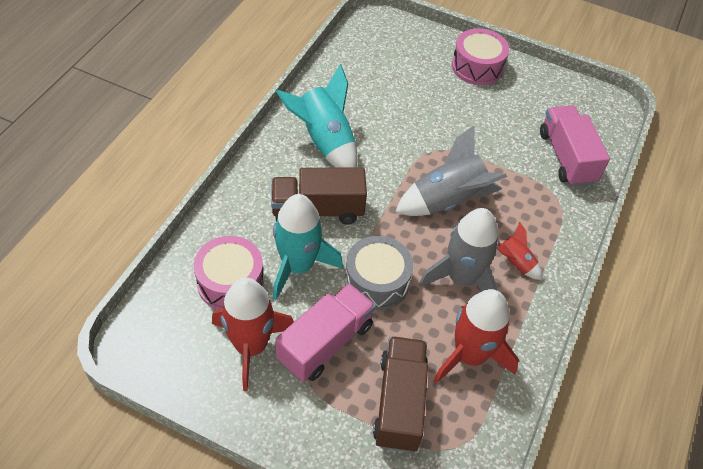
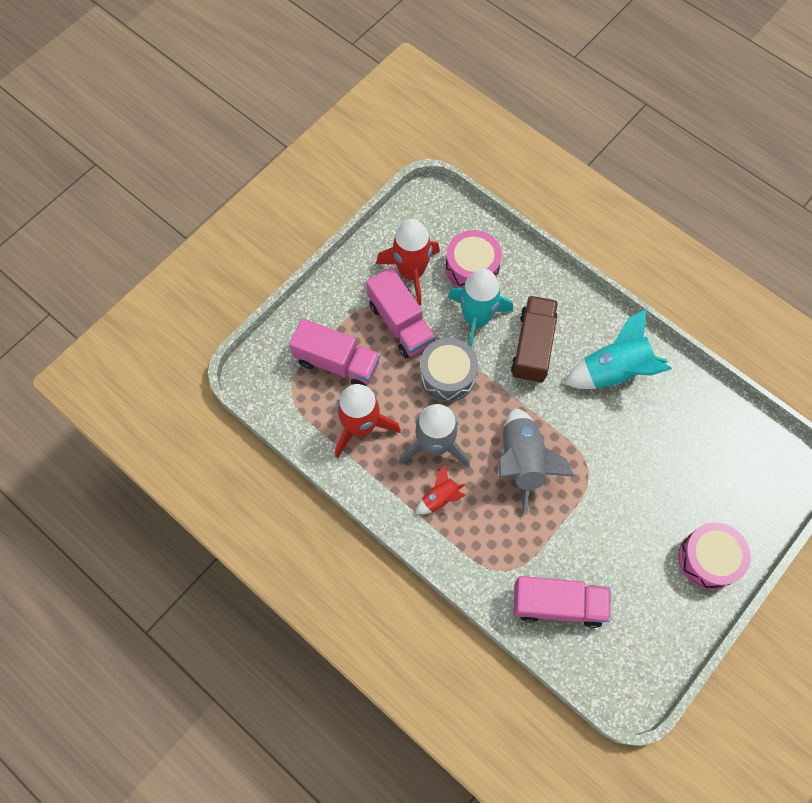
camera: 110 degrees right, 15 degrees up
(399, 402) = (337, 362): brown truck -> pink truck

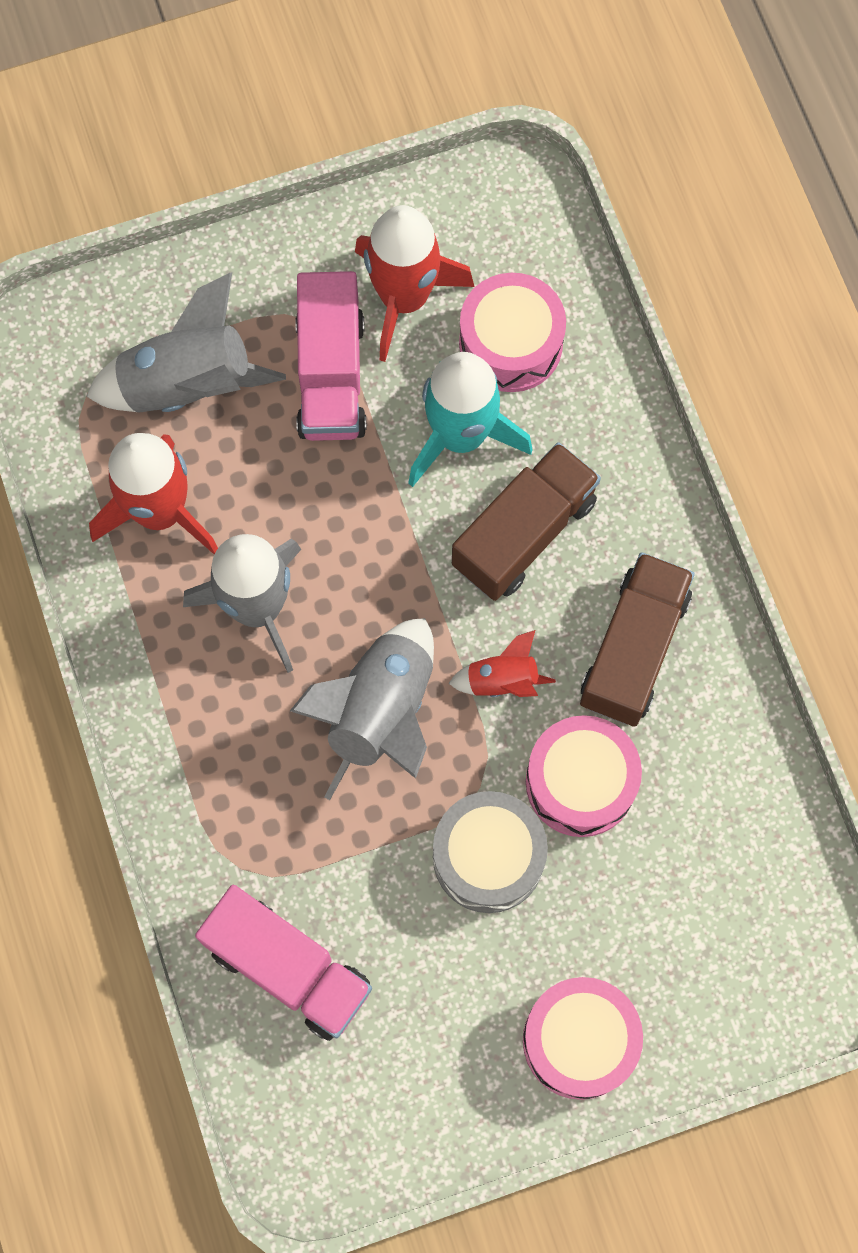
camera: 30 degrees right, 5 degrees up
(337, 362) = (188, 385): pink truck -> grey rocket
(440, 498) = (212, 695): red rocket -> red rocket (502, 680)
(447, 375) = (352, 504): grey drum -> grey drum (488, 857)
(614, 371) = (633, 649): turquoise rocket -> brown truck
(630, 442) = (580, 782): none -> pink drum

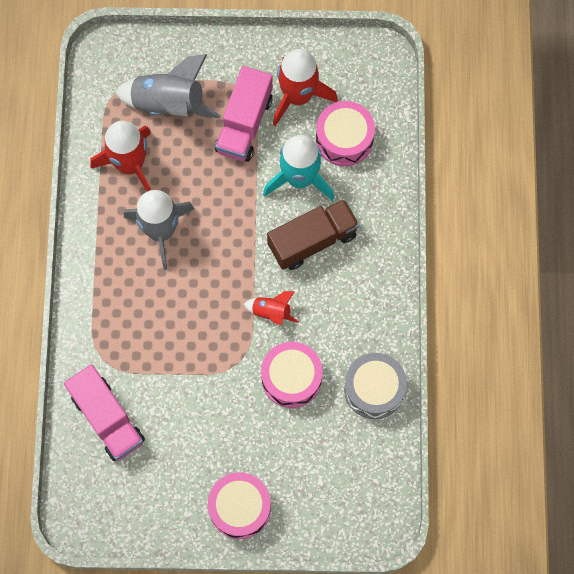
camera: 20 degrees right, 0 degrees up
(381, 713) = (203, 307): grey rocket -> none
(488, 857) = (229, 399): grey drum -> grey drum (374, 389)
(633, 649) = (345, 320): brown truck -> none

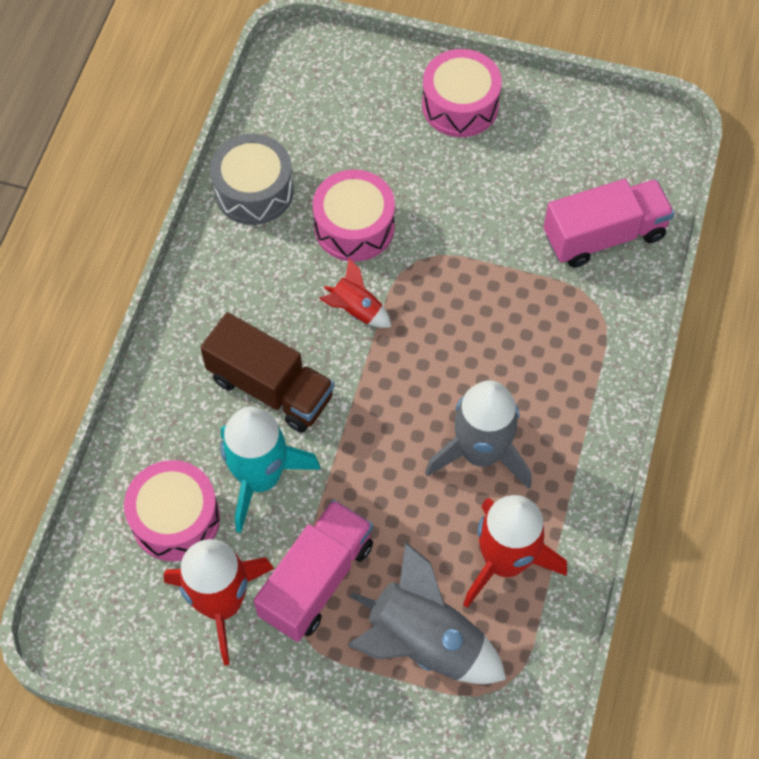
camera: 165 degrees left, 10 degrees down
(107, 418) = (604, 236): pink truck -> pink truck turned 90 degrees clockwise
(312, 240) = (270, 387): brown truck -> brown truck turned 135 degrees counterclockwise

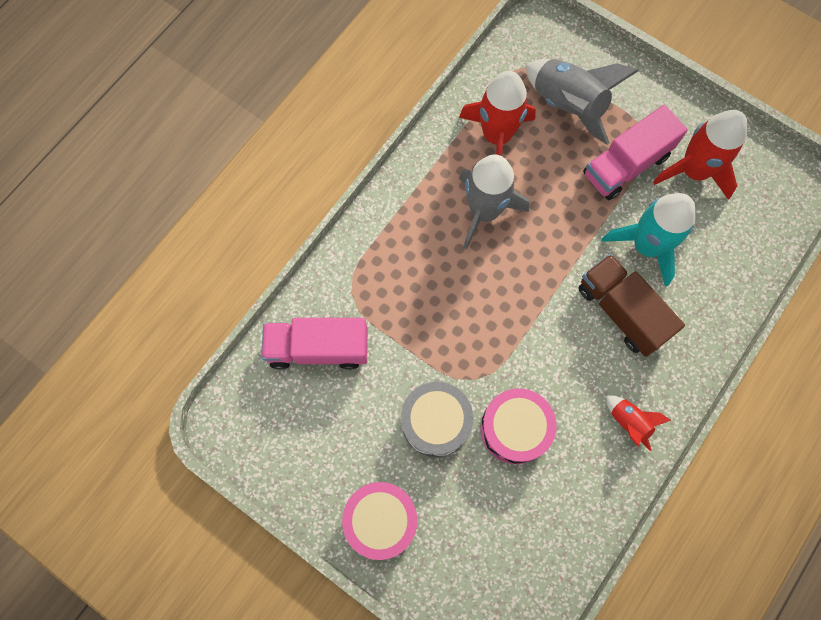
camera: 160 degrees left, 10 degrees up
(175, 519) = (714, 237): pink drum -> none
(254, 191) = (589, 495): grey drum -> grey drum (435, 422)
(356, 310) = (537, 353): red rocket -> red rocket (628, 422)

